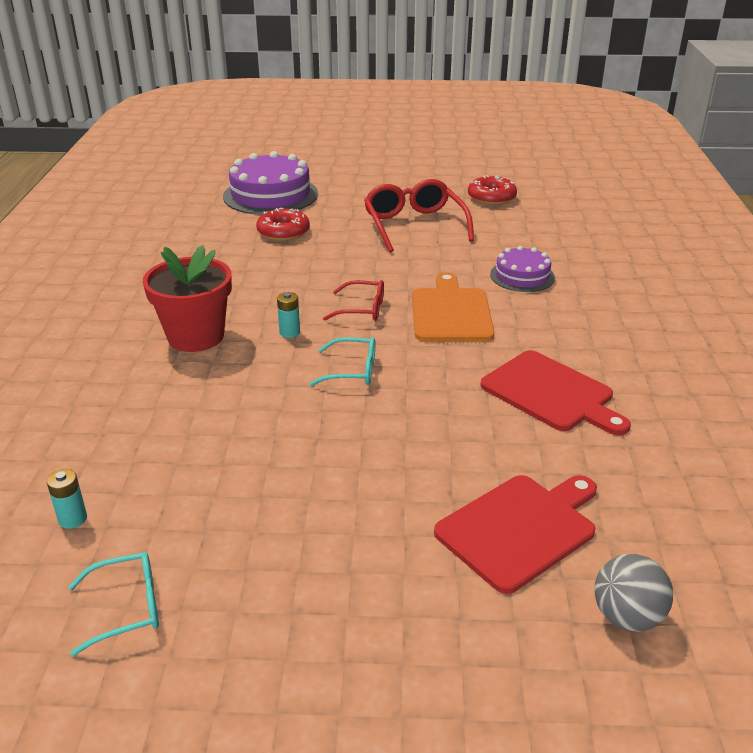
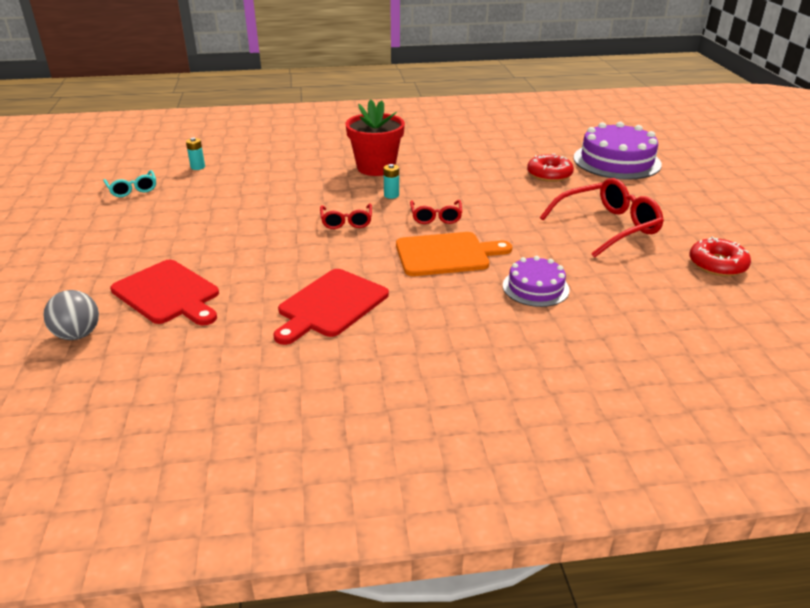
camera: 80 degrees right, 0 degrees up
(352, 370) = (346, 222): turquoise glasses -> red glasses

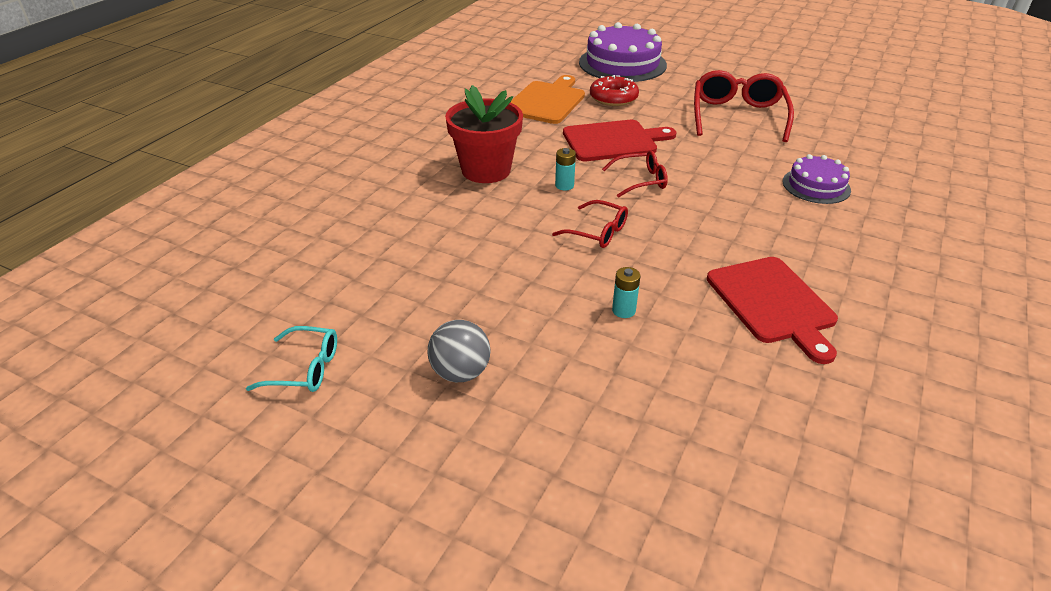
camera: 55 degrees left, 5 degrees up
(78, 335) = (712, 534): grey ball -> grey ball (460, 372)
(168, 294) = (660, 417): red cutting board -> red cutting board (613, 141)
(198, 167) = (309, 288): turquoise battery -> turquoise battery (623, 310)
(436, 217) = (640, 180): red glasses -> red glasses turned 45 degrees counterclockwise
(446, 254) = (721, 203): orange cutting board -> orange cutting board (547, 101)
(717, 264) = (833, 104): red donut -> none

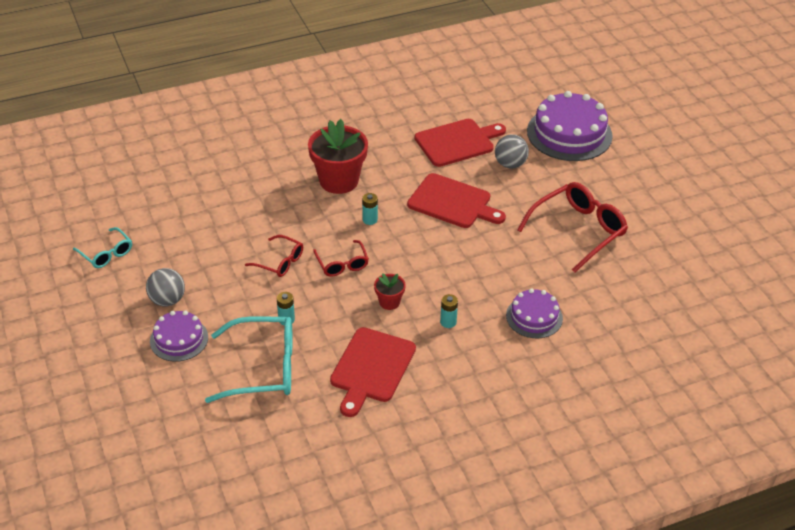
camera: 40 degrees right, 5 degrees up
(537, 406) = (179, 339): none -> purple cake
(547, 101) = (457, 142): orange cutting board -> red cutting board
(613, 98) = (510, 164): red donut -> grey ball
(640, 180) = (422, 244): red glasses -> red glasses (280, 262)
(676, 373) = (263, 368): none -> turquoise glasses
(691, 239) = (389, 302): none -> red flower pot
(764, 226) = (448, 322): none -> turquoise battery

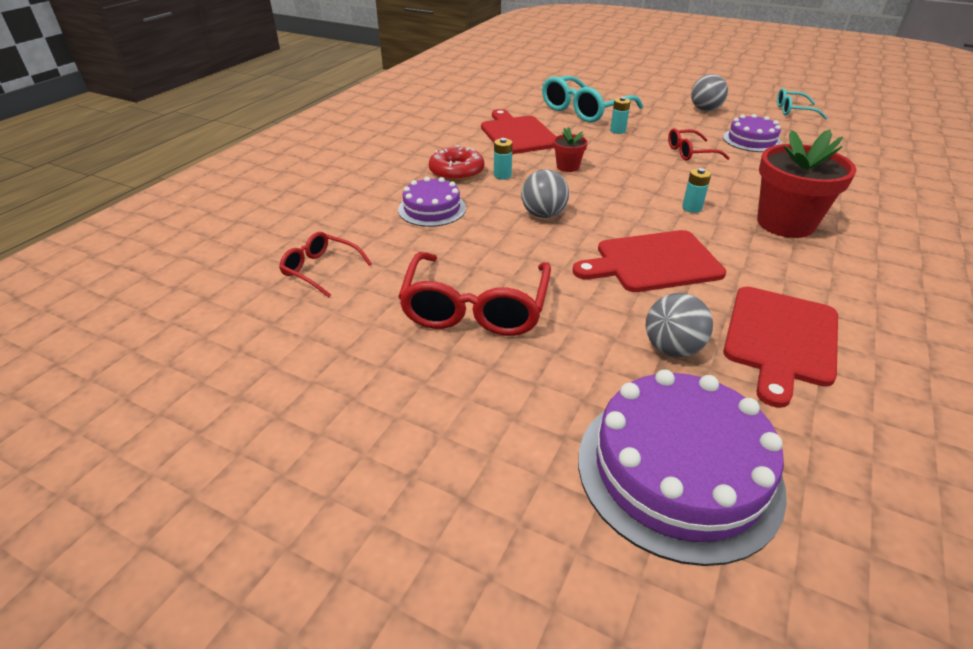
camera: 140 degrees right, 5 degrees down
(179, 339) = (657, 101): purple cake -> purple cake (751, 140)
(342, 264) = (647, 171): red glasses -> red glasses (321, 270)
(467, 268) = (543, 215): none -> grey ball
(477, 348) = (456, 171): none -> red donut

